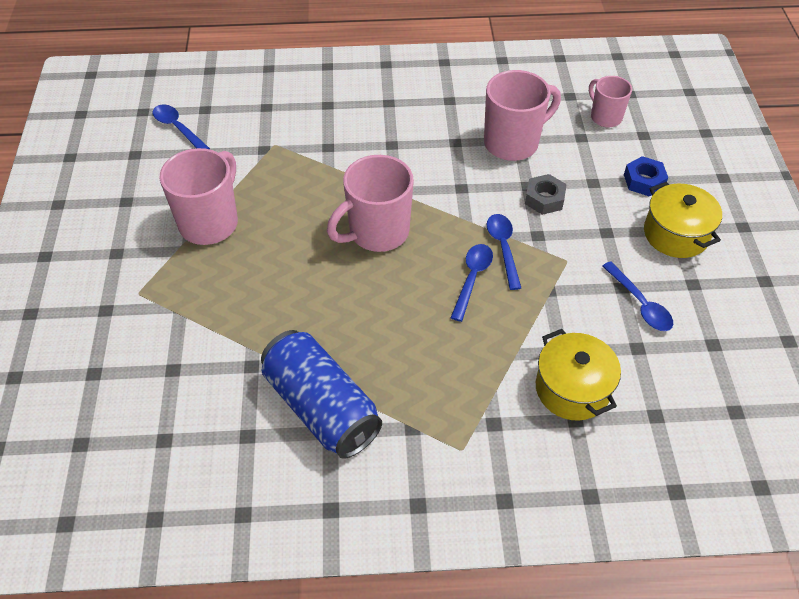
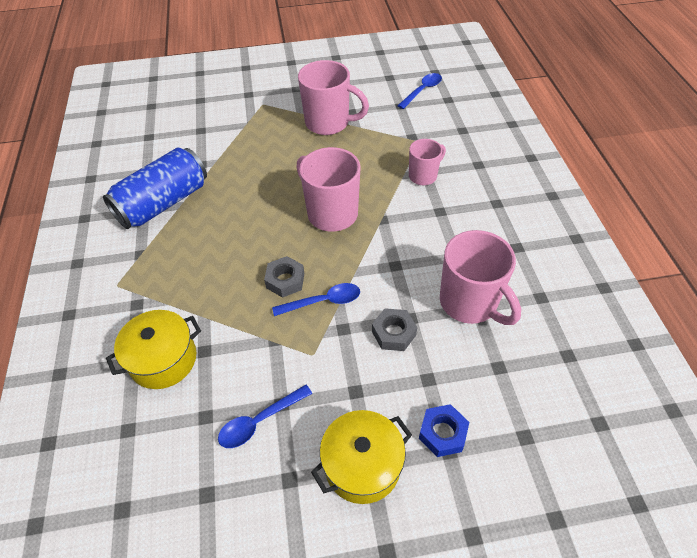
camera: 85 degrees right, 0 degrees up
(472, 278) = (285, 280): blue spoon -> grey nut
(605, 117) = (543, 393): pink mug -> pink mug (423, 176)

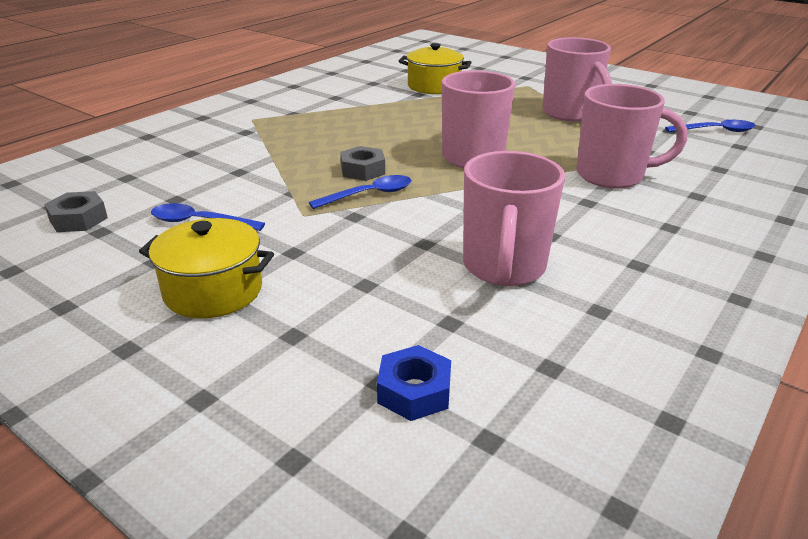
camera: 45 degrees right, 20 degrees down
(163, 203) = (355, 99): blue can -> none
(163, 360) = (208, 161): yellow pot -> yellow pot (434, 86)
(323, 301) = (369, 195): blue spoon -> blue spoon turned 60 degrees counterclockwise
(393, 333) = (391, 242): grey nut -> grey nut (78, 219)
(423, 176) = (612, 176): pink mug -> pink mug, size x1.69
(442, 433) = (310, 322): blue nut -> blue nut (414, 391)

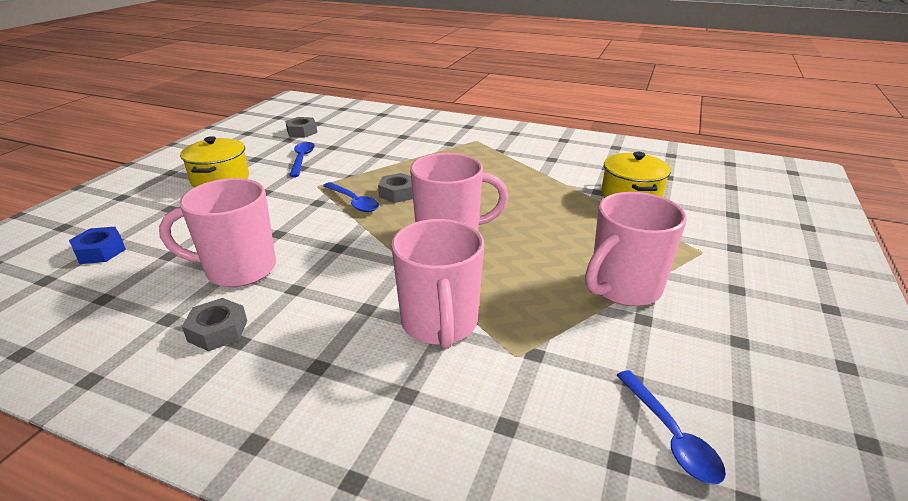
camera: 75 degrees right, 0 degrees up
(621, 277) = (218, 331): none -> grey nut

